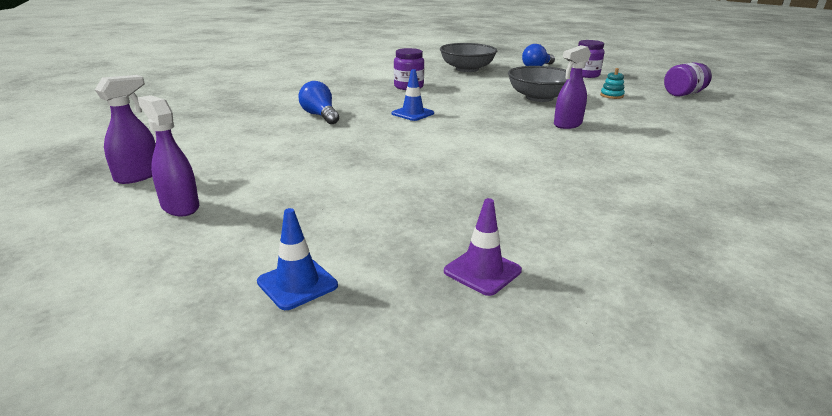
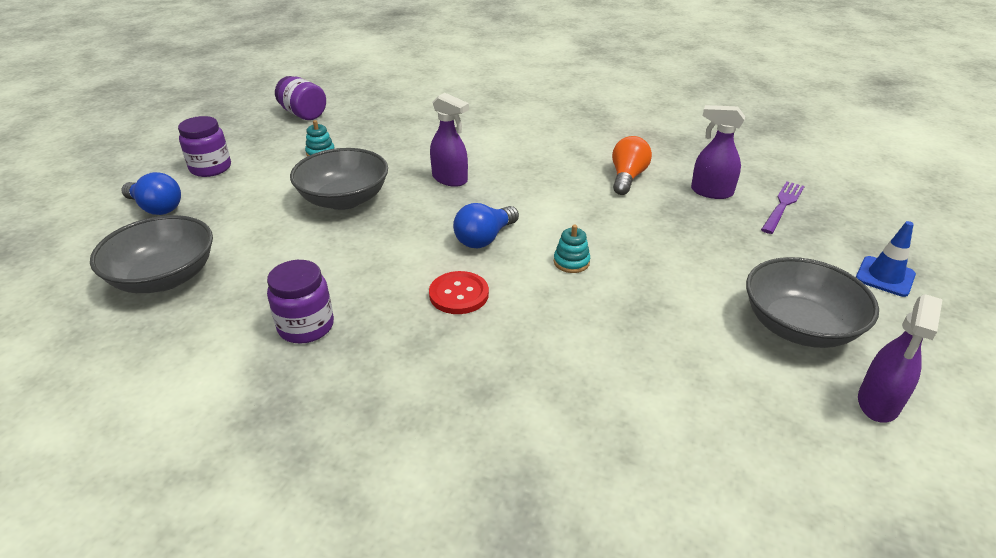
camera: 105 degrees left, 10 degrees up
(138, 176) = (866, 498): purple spray bottle -> purple spray bottle (711, 192)
(281, 205) = (799, 326): none -> grey bowl
(320, 116) = (514, 391): blue light bulb -> blue light bulb (484, 238)
(412, 113) = (459, 294): blue traffic cone -> red button
(428, 144) = (571, 262): none -> turquoise stacking toy
(482, 271) = (783, 205): purple traffic cone -> purple fork
(567, 191) = (627, 177): none -> orange light bulb

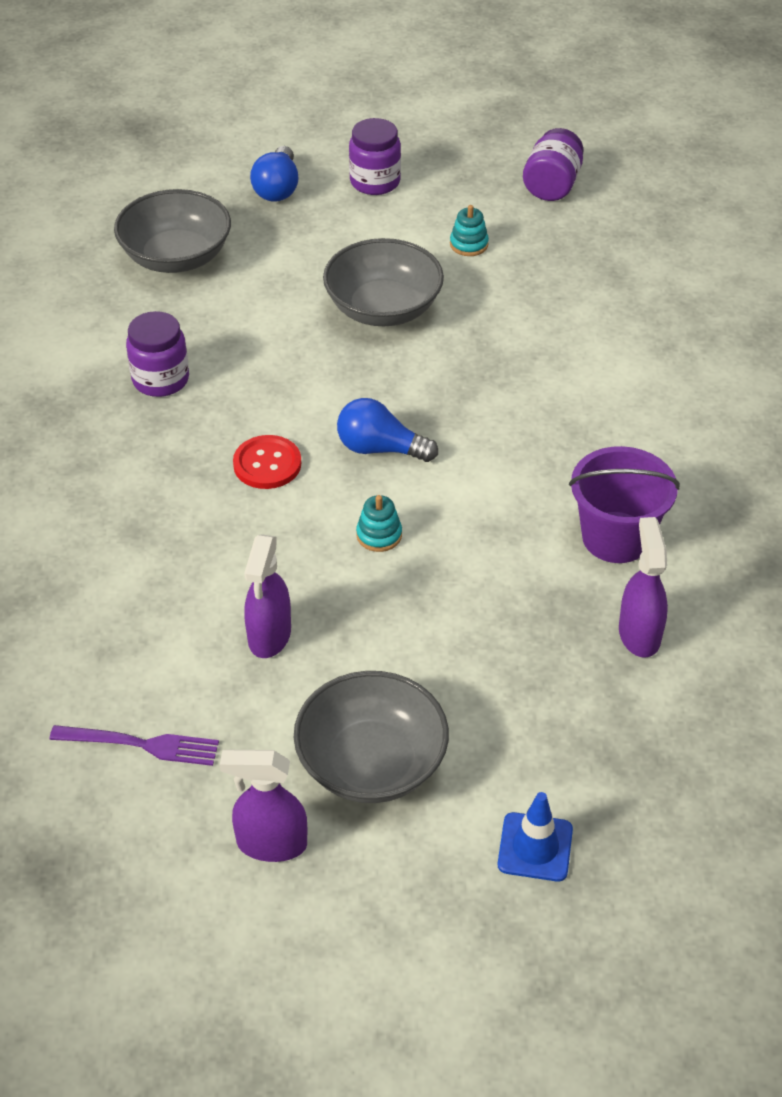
camera: 65 degrees right, 10 degrees up
(450, 179) = (488, 374): purple spray bottle -> purple spray bottle (269, 636)
(627, 177) = (616, 537): orange light bulb -> purple bucket
(783, 205) = (658, 719): purple fork -> purple fork (143, 744)

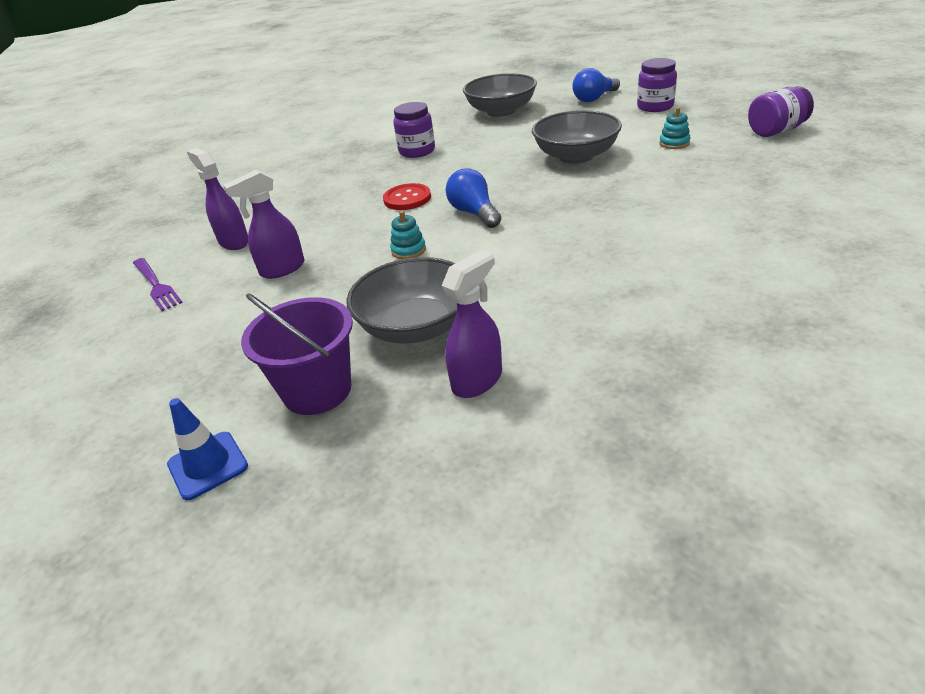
camera: 50 degrees right, 10 degrees down
(271, 844) = (115, 363): purple spray bottle -> purple spray bottle (233, 242)
(371, 763) = (219, 355): grey bowl -> grey bowl (416, 326)
(616, 537) = (549, 316): purple bucket -> purple bucket (317, 390)

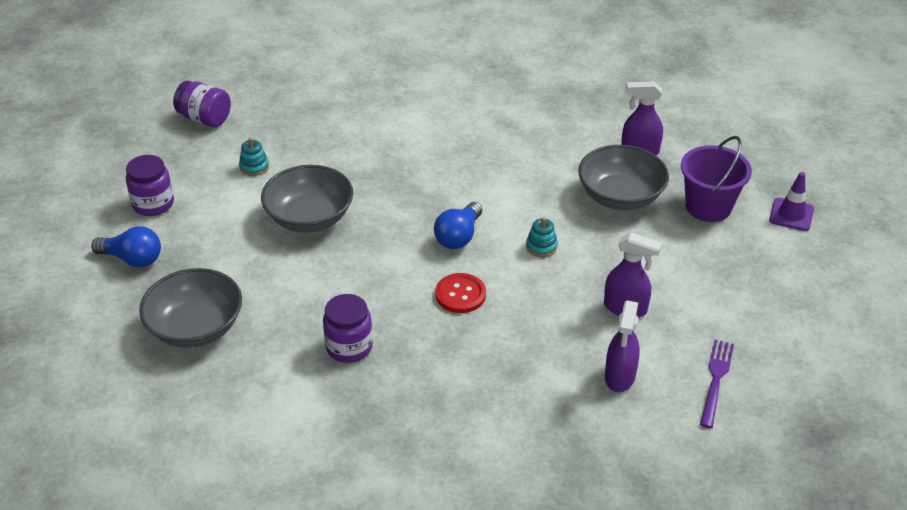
camera: 130 degrees left, 5 degrees up
(208, 465) = (791, 214): blue traffic cone -> purple traffic cone

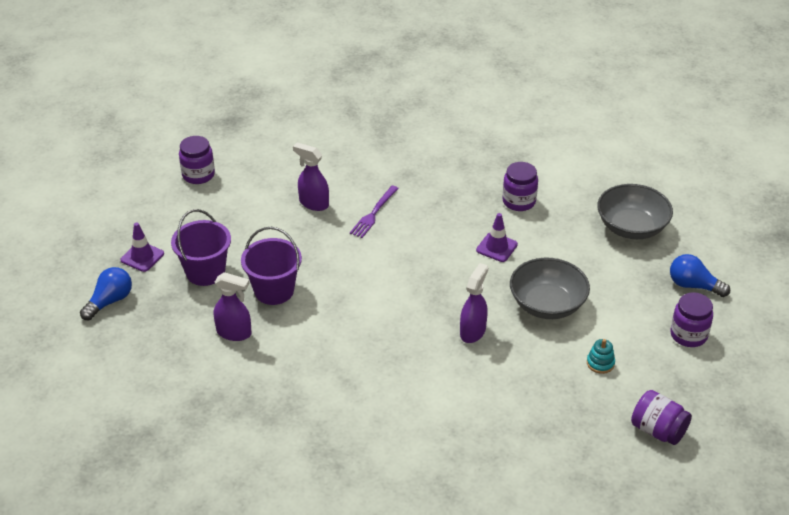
camera: 170 degrees left, 0 degrees up
(373, 277) = (496, 247): none -> purple traffic cone
(458, 237) = (423, 272): blue light bulb -> blue light bulb (110, 301)
(460, 294) = (432, 227): red button -> none
(541, 247) = (358, 255): turquoise stacking toy -> none
(619, 377) = (338, 163): purple spray bottle -> purple spray bottle (473, 331)
(620, 196) = (274, 290): grey bowl -> purple bucket
(716, 379) = (276, 155): purple fork -> purple fork (373, 214)
(803, 331) = (198, 175): none -> purple jar

